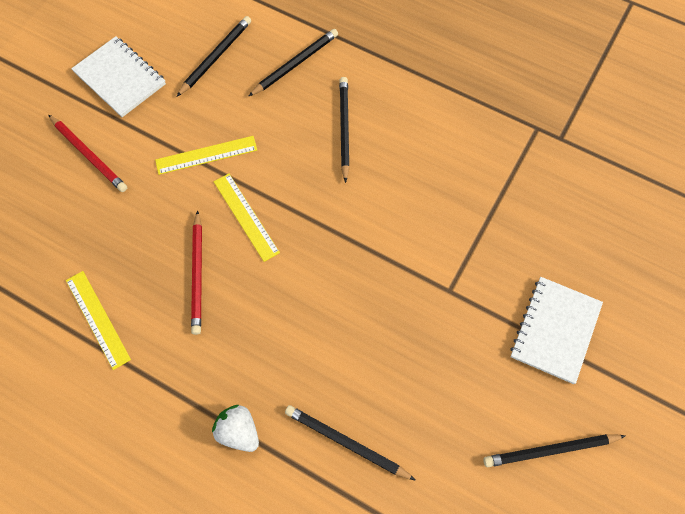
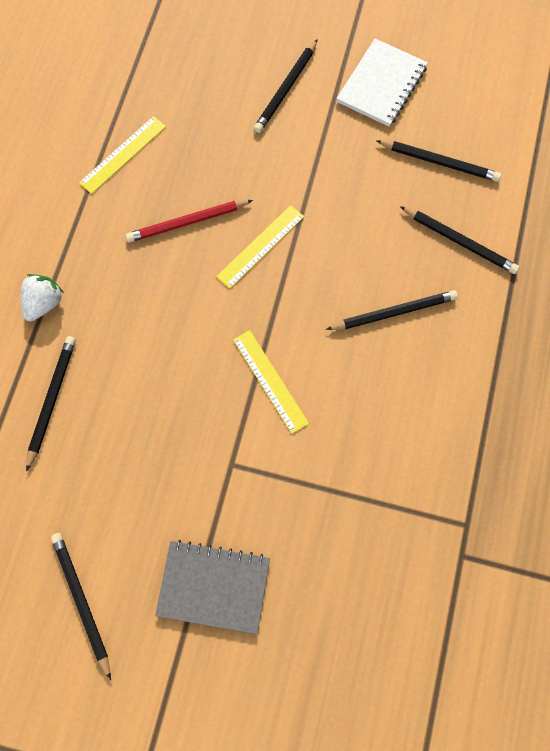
camera: 75 degrees right, 5 degrees up
(88, 155) = (286, 88): red pencil -> black pencil
(206, 155) = (318, 190): yellow ruler -> yellow ruler (270, 381)
(555, 330) = (213, 586): white notebook -> grey notebook

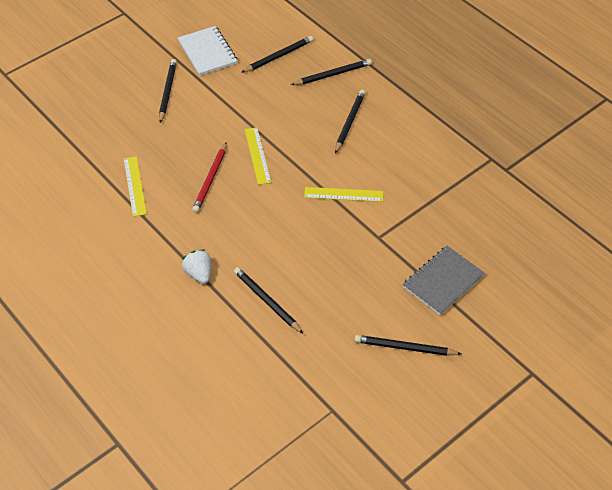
camera: 55 degrees left, 20 degrees down
(286, 88) = (167, 92): black pencil -> black pencil turned 150 degrees counterclockwise

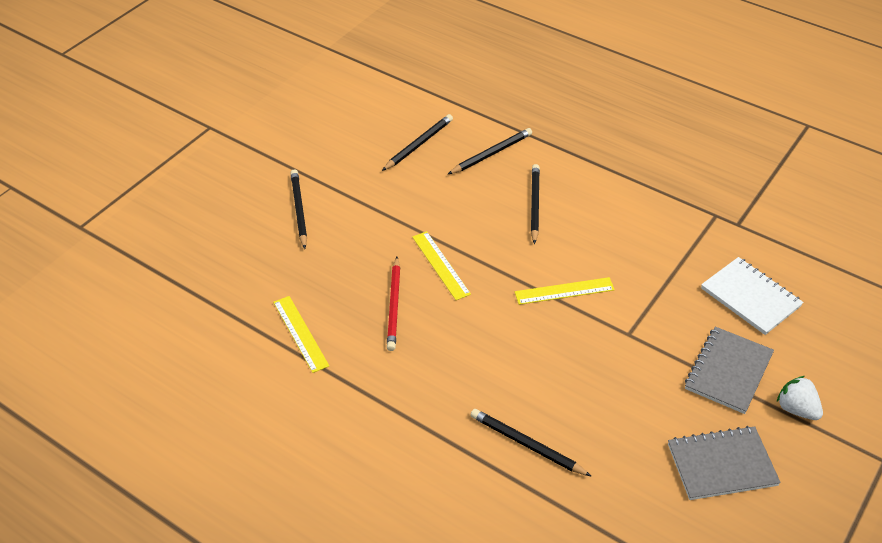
camera: 15 degrees left, 5 degrees down
(199, 274) = (426, 428): white strawberry -> white strawberry (796, 409)
(207, 52) = (331, 155): white notebook -> white notebook (750, 297)
(405, 347) = (721, 464): black pencil -> grey notebook

